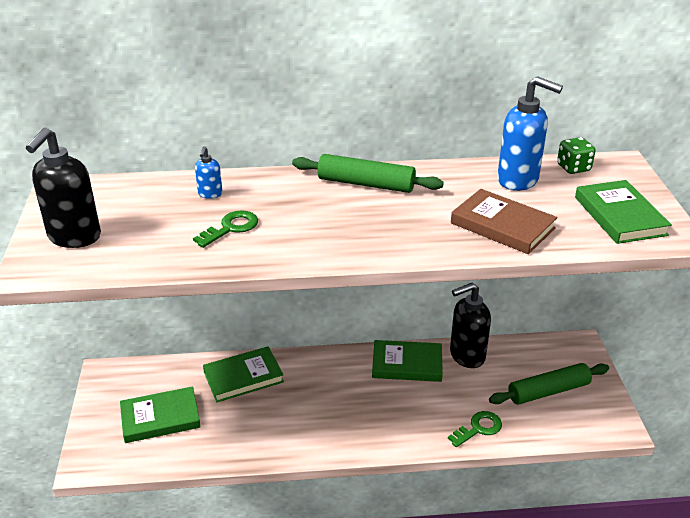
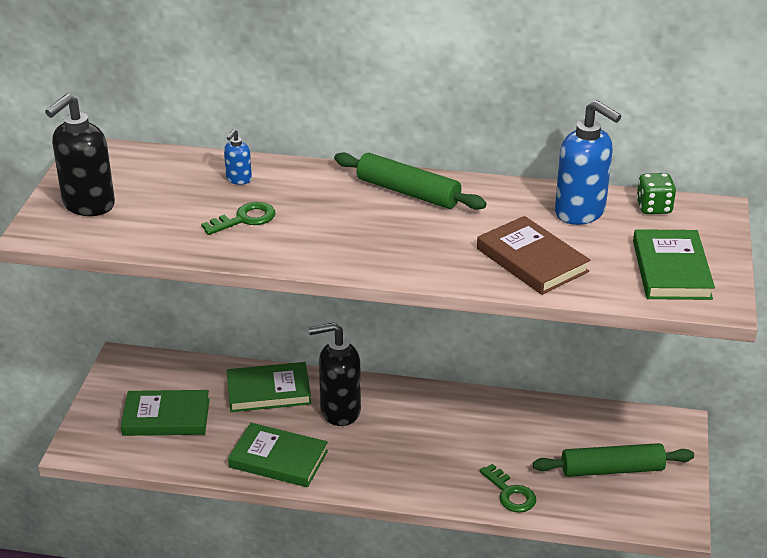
camera: 15 degrees right, 0 degrees up
(407, 364) = (458, 410): green book -> green book (278, 459)
(466, 356) = (532, 413): black soap dispenser -> black soap dispenser (339, 411)
(478, 428) = (510, 493): green key -> green key turned 75 degrees clockwise

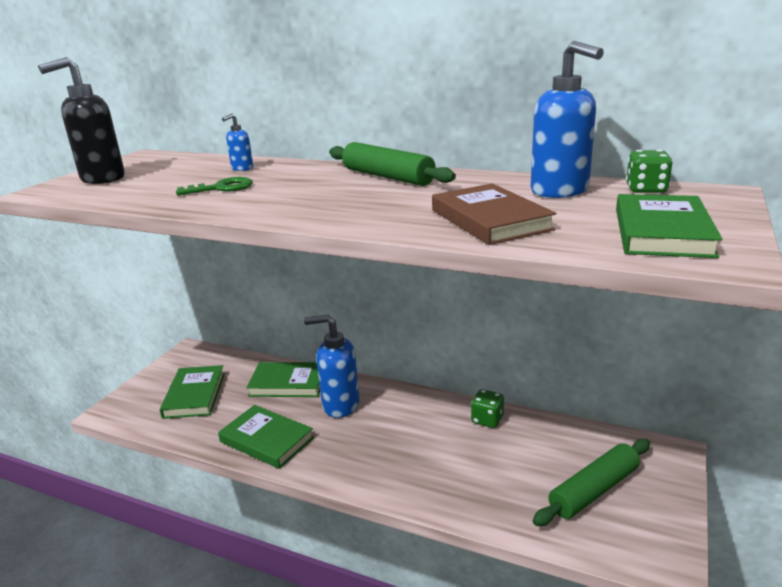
camera: 15 degrees right, 10 degrees down
(166, 417) = (194, 395): green book -> green book turned 75 degrees clockwise
(339, 411) = (340, 405): black soap dispenser -> blue soap dispenser
(499, 410) = (487, 420): none -> green dice
(510, 493) = (477, 501): green key -> none
(612, 469) = (594, 490): green rolling pin -> green rolling pin turned 45 degrees counterclockwise

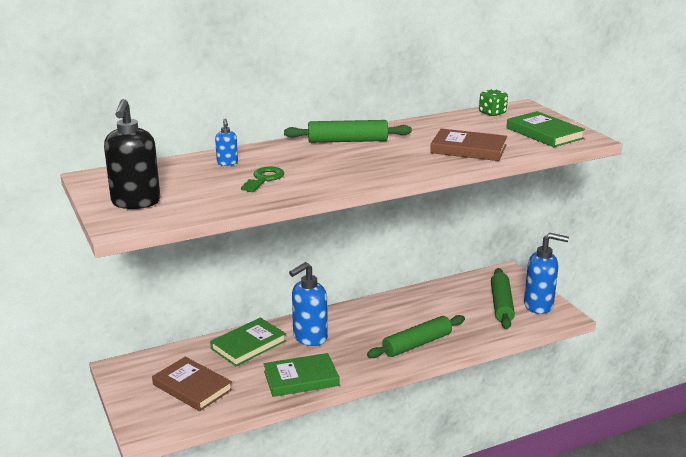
camera: 50 degrees left, 0 degrees up
(194, 395) = (192, 387): green book -> brown book
(417, 475) = (417, 344): none -> green rolling pin
(487, 420) = (405, 301): green dice -> none
(560, 191) = (459, 124): blue soap dispenser -> blue soap dispenser (539, 305)

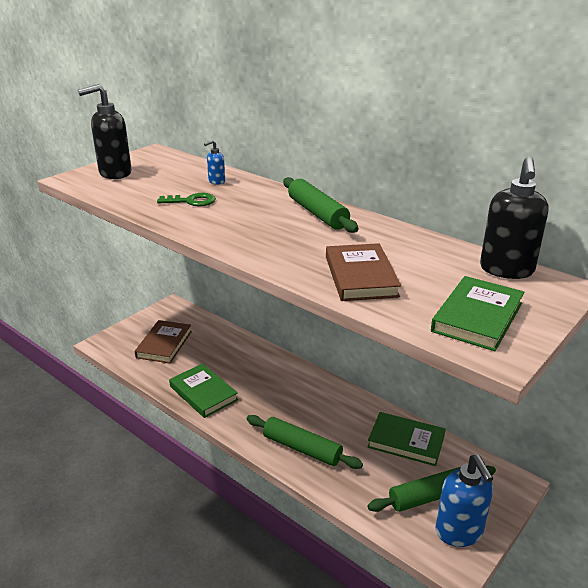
camera: 65 degrees right, 5 degrees up
(248, 345) = (236, 350): green book -> green book (406, 441)
(309, 338) = (268, 378): blue soap dispenser -> none
(492, 113) = (506, 270): green dice -> black soap dispenser

